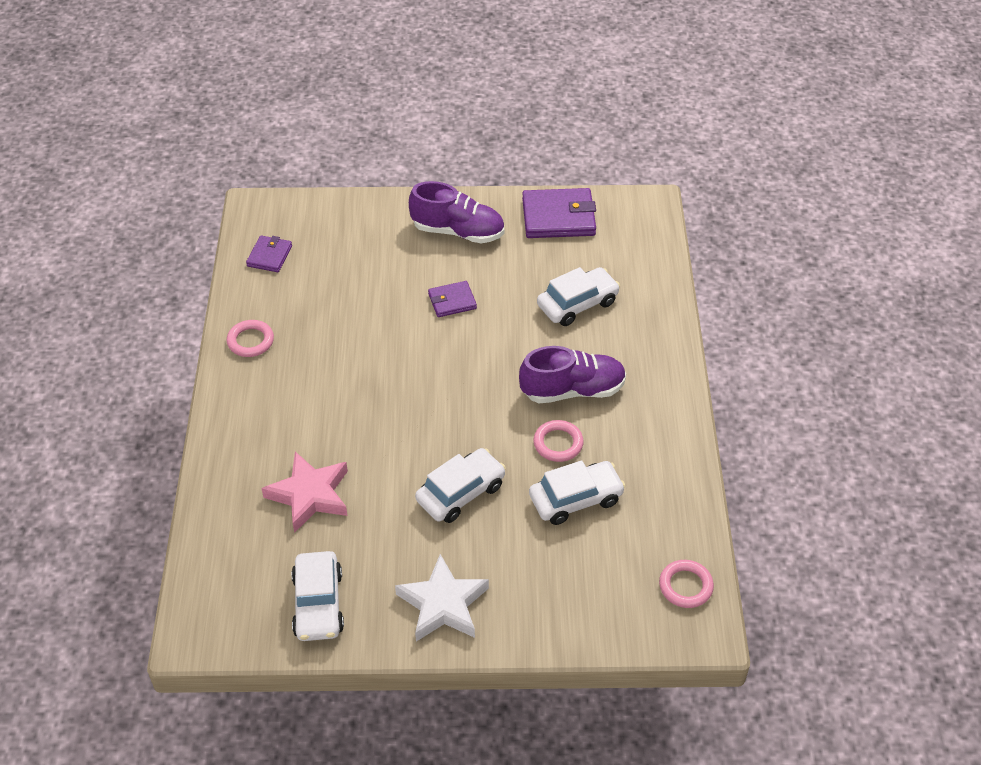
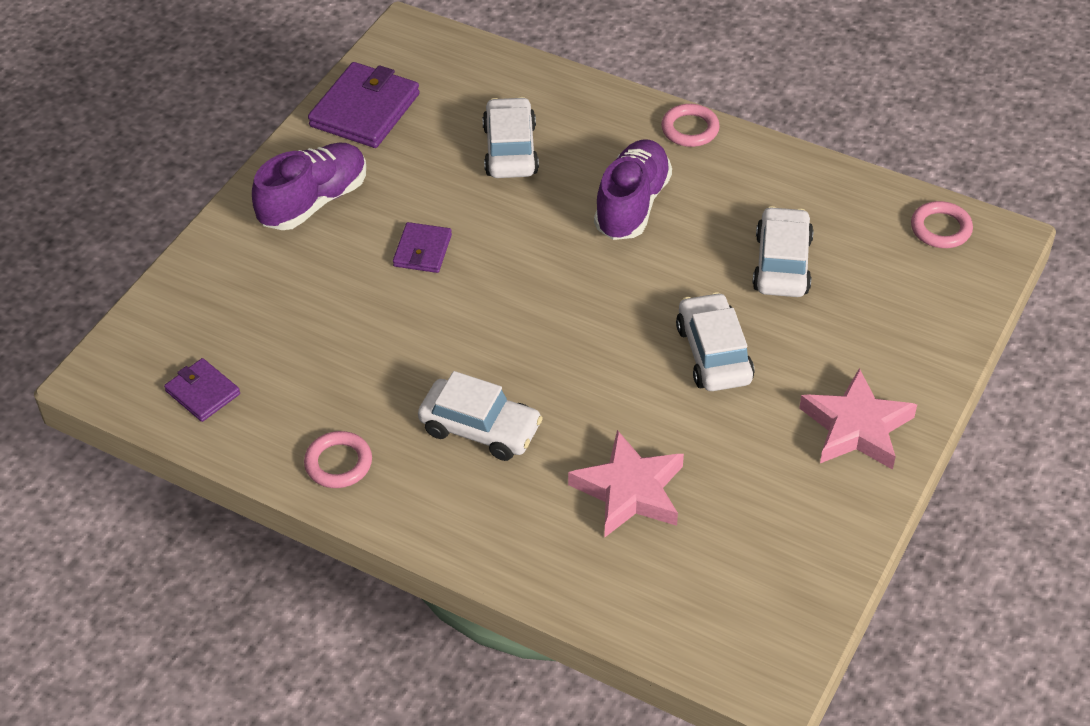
camera: 60 degrees left, 0 degrees up
(318, 604) = (793, 539): white car -> white car (480, 428)
(443, 604) = (856, 427): white star -> pink star
(558, 443) = (698, 247): pink ring -> pink ring (690, 129)

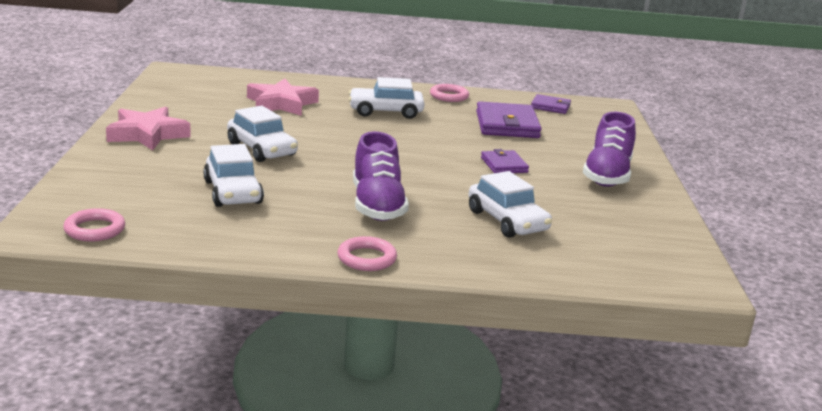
camera: 150 degrees right, 25 degrees down
(365, 110) = (650, 226): purple wallet -> purple wallet (507, 125)

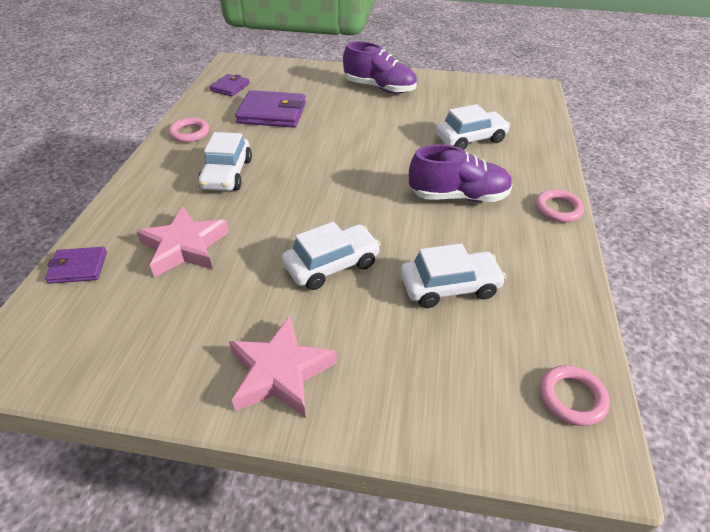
camera: 80 degrees left, 20 degrees up
(504, 165) = (363, 126): purple wallet -> purple wallet (78, 267)

